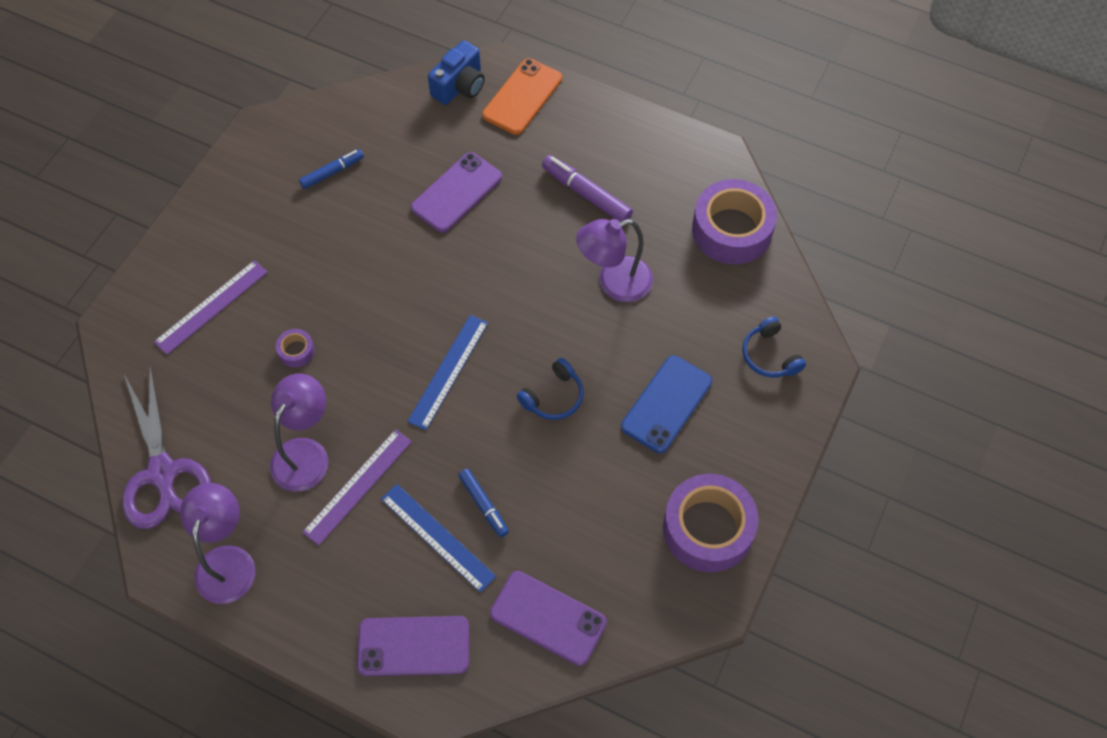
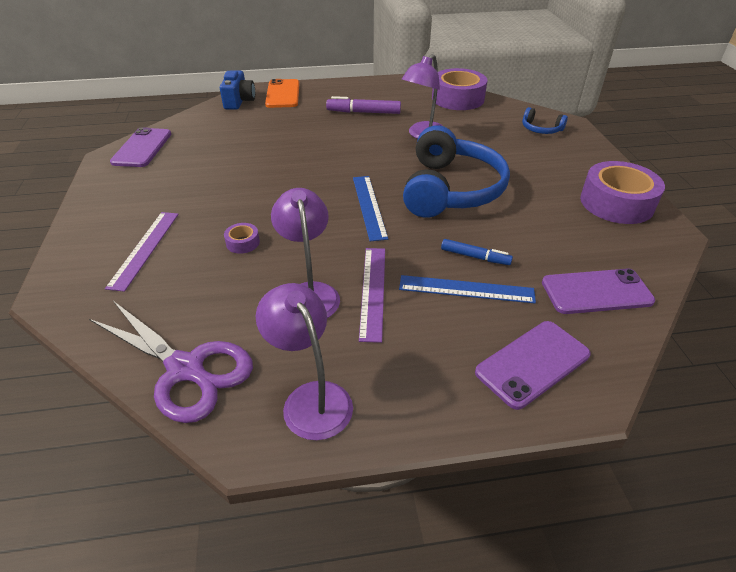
camera: 35 degrees left, 20 degrees down
(332, 172) = (185, 156): blue marker -> none
(456, 192) = (283, 136): purple phone -> purple phone (142, 148)
(553, 397) = (451, 189): blue headphones -> blue headphones, size x2.31
(666, 404) = (518, 166): blue phone -> none

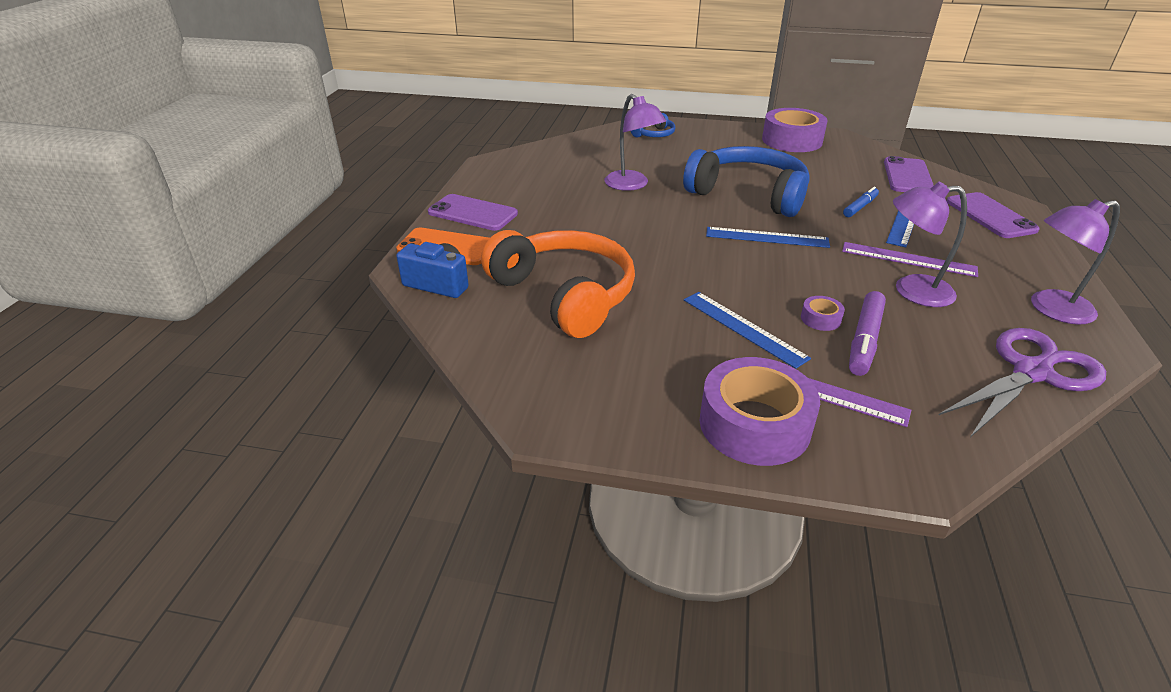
camera: 70 degrees left, 5 degrees down
(142, 148) = (536, 385): purple phone -> purple phone (472, 213)
(219, 208) = (743, 328): none -> blue ruler
(241, 139) = (565, 294): none -> orange headphones
(364, 112) = (551, 205): purple marker -> purple marker (864, 340)
(457, 98) = (559, 152): purple tape -> purple tape (754, 424)

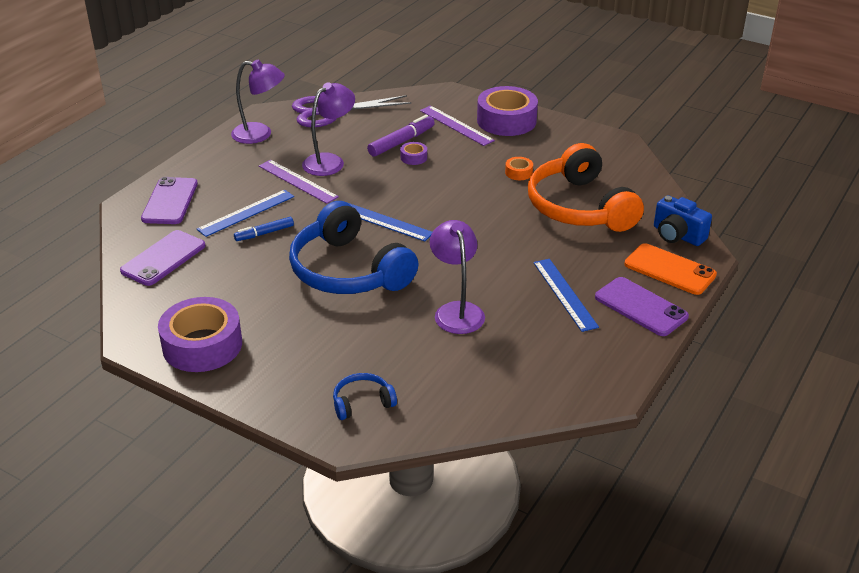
camera: 160 degrees left, 0 degrees up
(667, 326) = (518, 173): none -> orange tape
(743, 328) = (469, 162): blue ruler -> blue ruler (564, 294)
(911, 291) = (330, 161): purple lamp -> purple lamp turned 75 degrees counterclockwise

